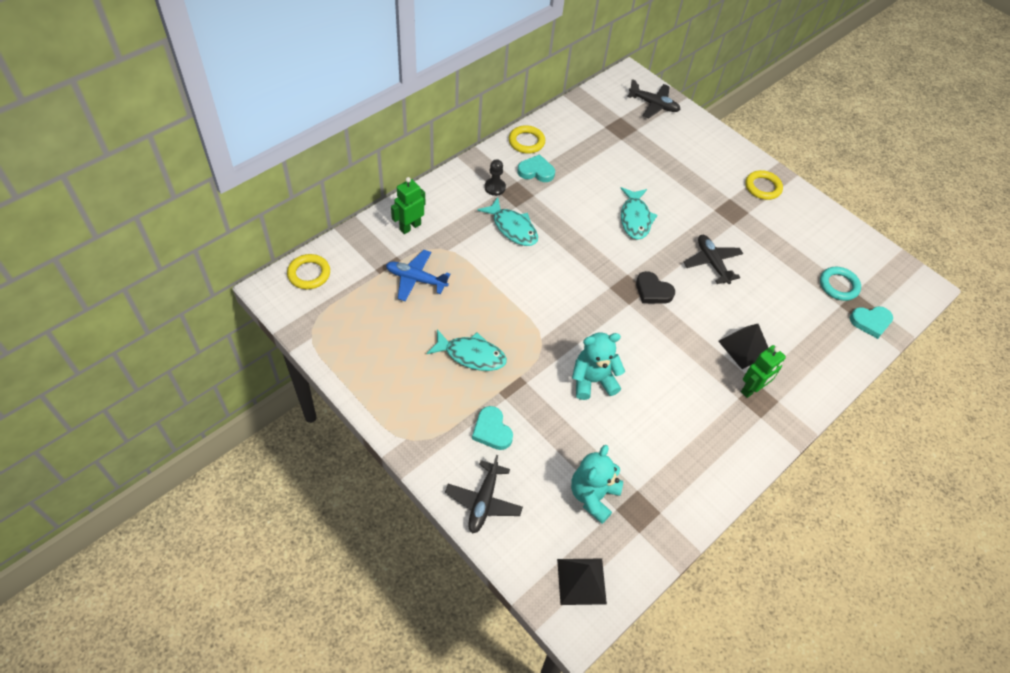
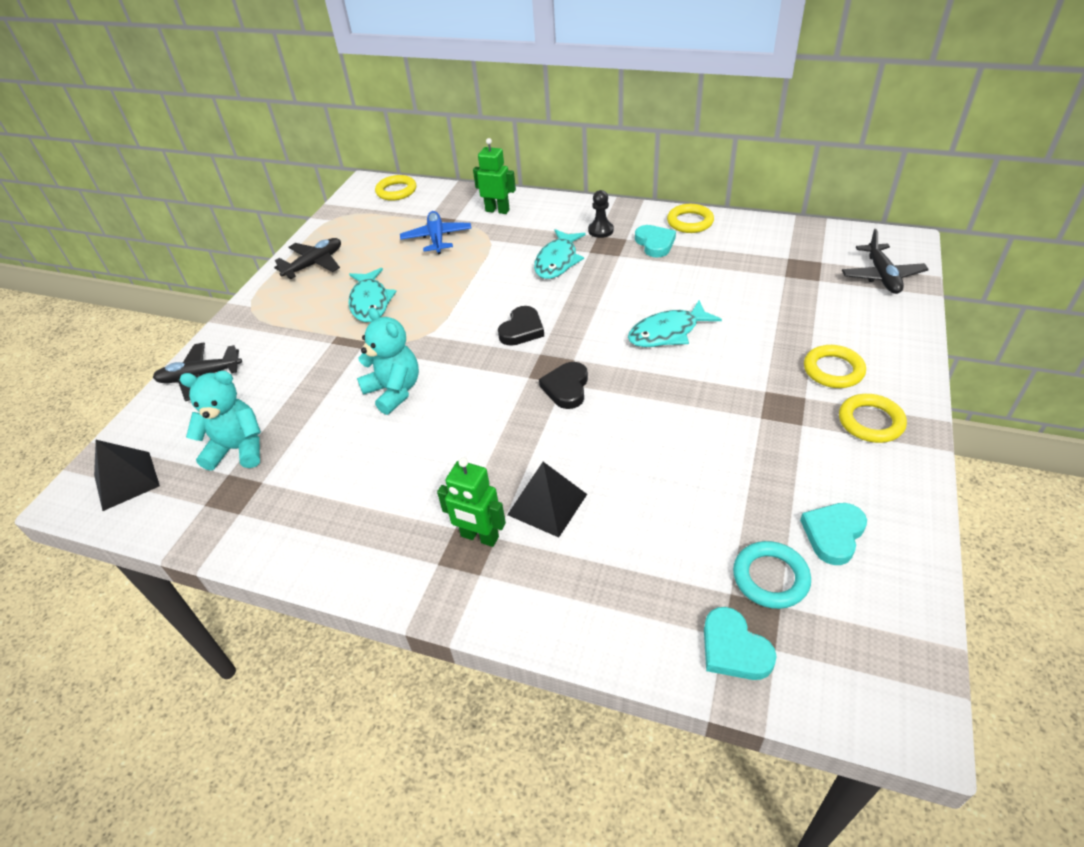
camera: 70 degrees right, 10 degrees down
(492, 430) = (286, 349): turquoise heart -> turquoise heart (833, 534)
(577, 284) = (522, 330): none -> black heart
(712, 263) = (666, 421): black plane -> black plane (314, 264)
(716, 175) = (833, 370): none -> yellow ring

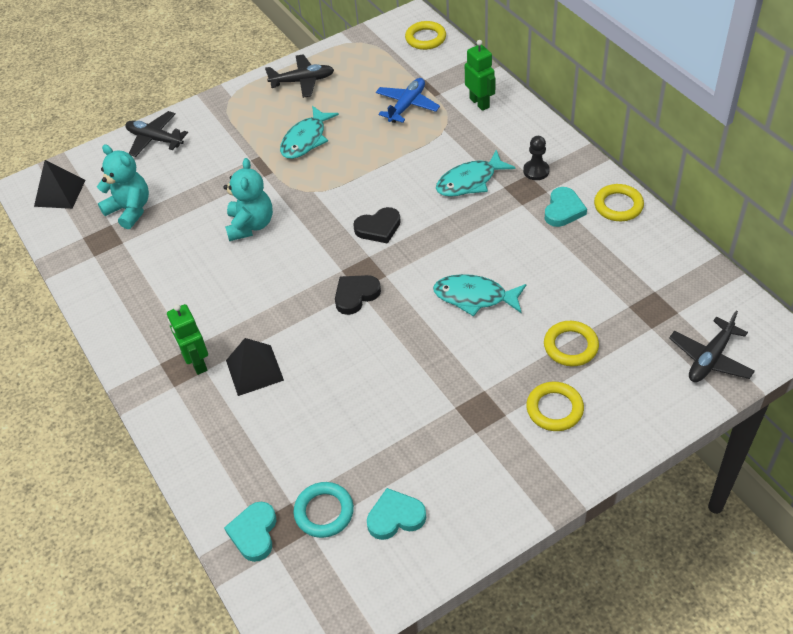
camera: 40 degrees right, 5 degrees up
(870, 422) = (526, 465): yellow ring -> yellow ring (570, 346)

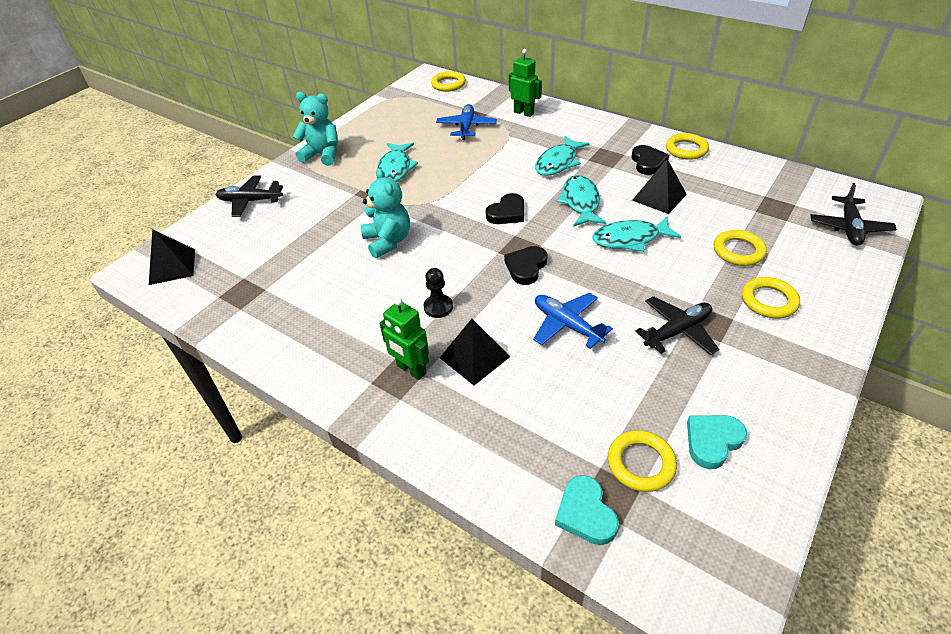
camera: 25 degrees left, 5 degrees down
(130, 210) = (257, 261): turquoise teddy bear -> turquoise teddy bear (322, 155)
(302, 81) = (364, 131): black plane -> black plane (677, 331)
(324, 512) = (641, 463): turquoise ring -> yellow ring
(351, 367) = (567, 325): none -> blue plane
(458, 238) = (580, 202): none -> turquoise fish
(536, 171) = (604, 143): black pawn -> black pawn (438, 307)
(541, 257) = (659, 197): none -> black pyramid
(563, 210) = (648, 162): turquoise heart -> black heart

